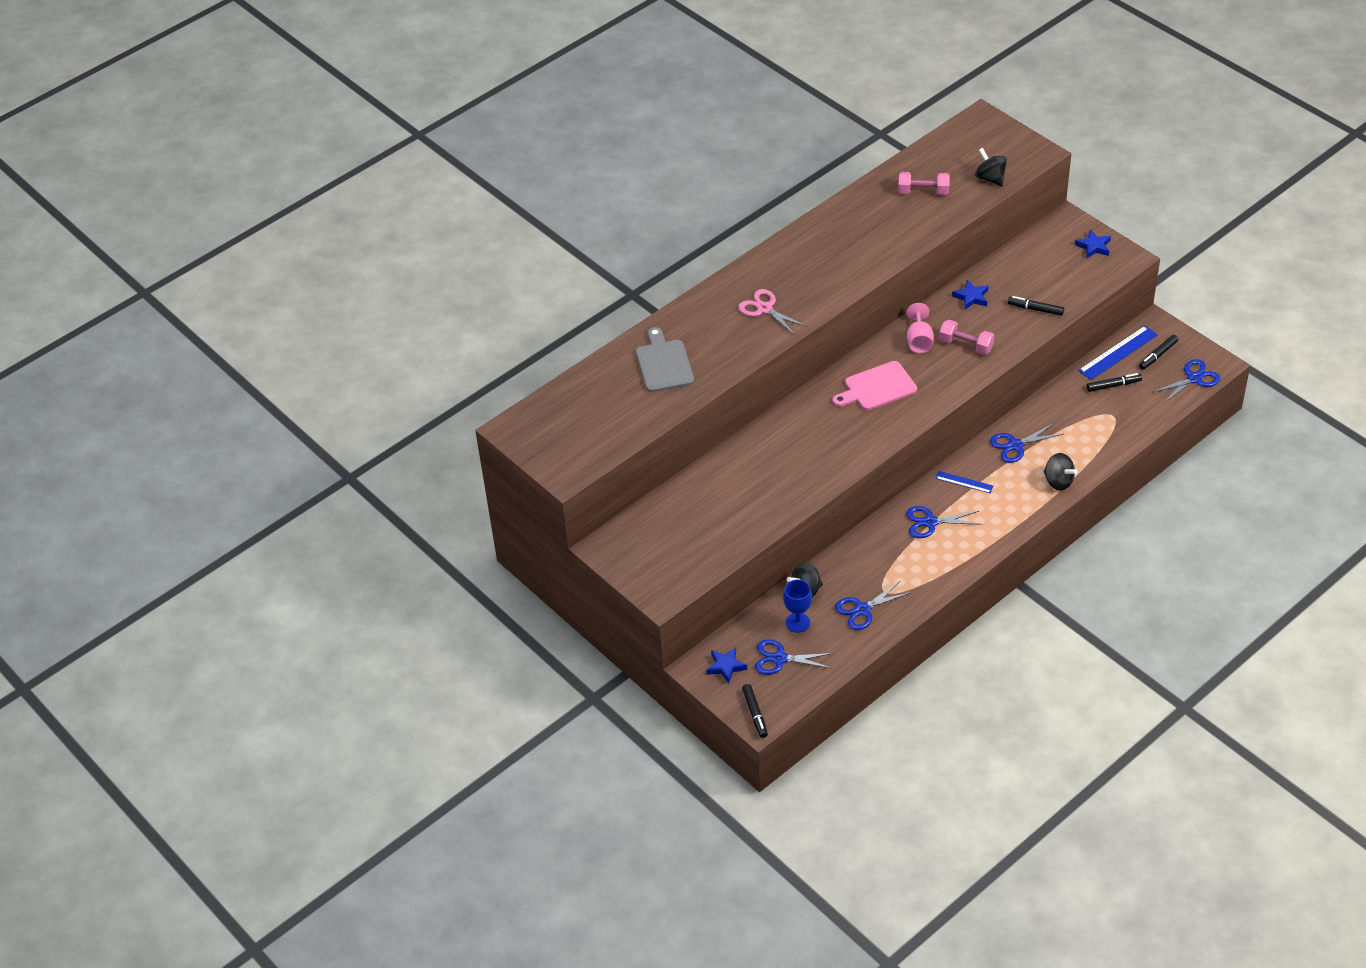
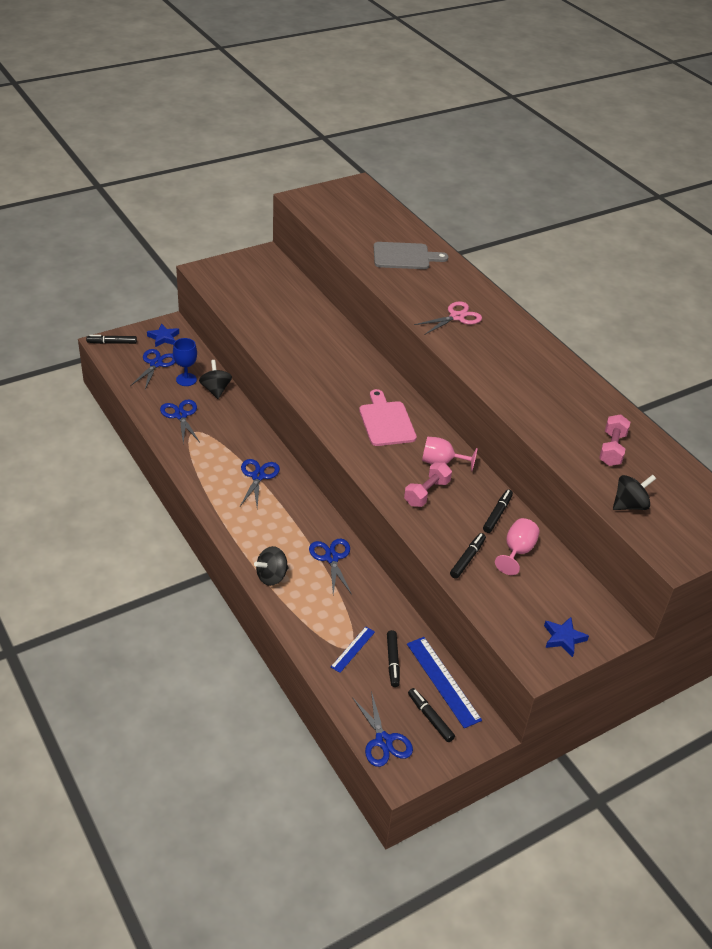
camera: 95 degrees right, 5 degrees down
(964, 482) = (297, 510): blue ruler -> blue ruler (353, 649)
(971, 297) = (497, 514): blue star -> black marker
(1011, 281) = (517, 551): none -> pink goblet

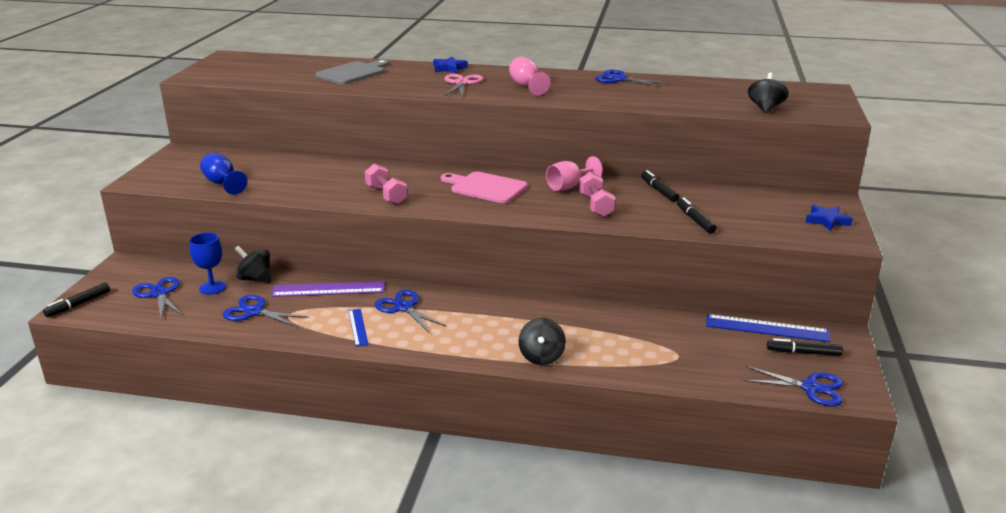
camera: 45 degrees left, 15 degrees down
(163, 338) = (133, 274): blue star -> blue star (449, 68)
(240, 429) = (328, 289): none -> purple ruler
(243, 304) = (222, 184): none -> blue goblet
(331, 558) = (559, 316): blue scissors -> blue scissors (619, 79)
(353, 649) = (683, 355): blue ruler -> blue ruler (358, 327)
(393, 661) = (719, 342): black marker -> none
(517, 551) = (710, 200): pink goblet -> pink goblet (527, 86)
(612, 449) = (696, 93): pink dumbbell -> pink dumbbell (386, 195)

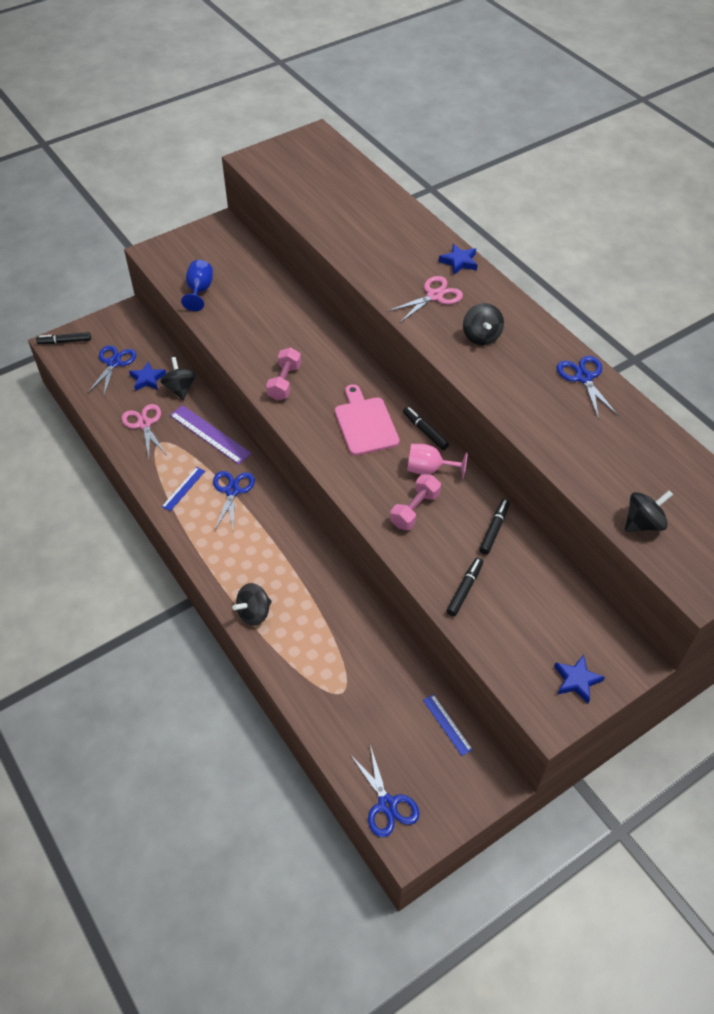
camera: 45 degrees right, 25 degrees up
(212, 287) = (147, 379): blue goblet -> blue star
(254, 312) = (144, 424): blue scissors -> pink scissors
(353, 73) = (371, 223): grey cutting board -> none
(527, 86) = (481, 336): pink goblet -> black spinning top
(767, 328) = (447, 724): blue ruler -> blue ruler, size x0.57
(803, 353) = (436, 771): black marker -> black marker (425, 431)

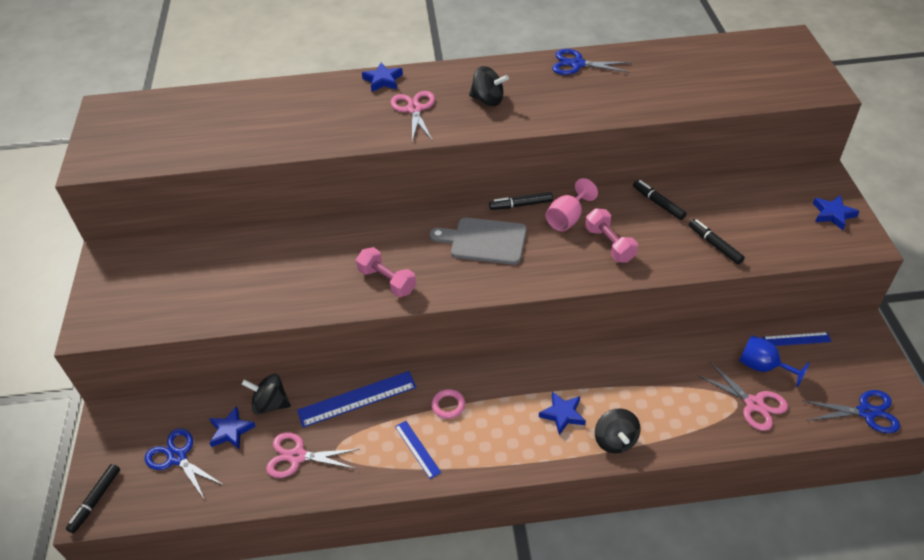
camera: 60 degrees left, 5 degrees down
(199, 291) = (193, 306): blue goblet -> blue goblet (763, 367)
(209, 434) = (357, 399): purple ruler -> blue ruler
(232, 491) = (448, 405): blue scissors -> pink ring
(262, 568) = (562, 414): none -> blue star
(347, 706) = (754, 404): none -> pink scissors
(365, 423) = (484, 241): pink cutting board -> grey cutting board
(643, 523) = (749, 91): black spinning top -> none

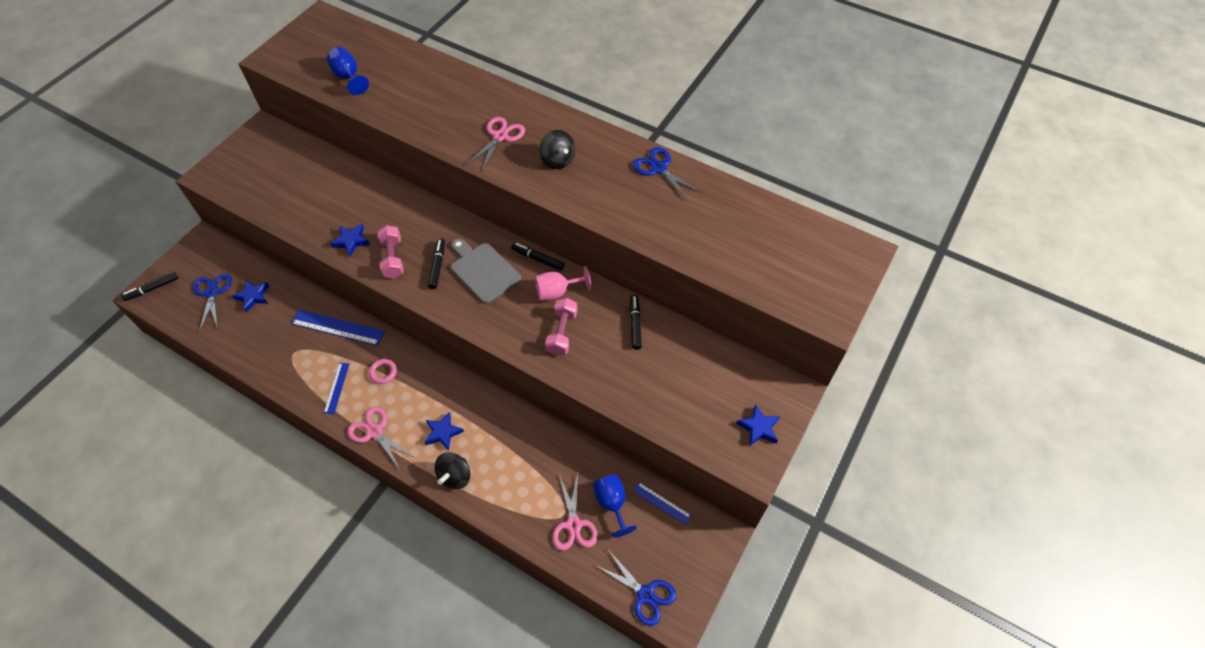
camera: 35 degrees right, 10 degrees up
(201, 138) = (348, 77): none -> blue goblet
(270, 404) = (289, 294): black spinning top -> none
(297, 456) = (270, 340): pink scissors -> pink scissors (374, 432)
(383, 80) = (507, 98): blue star -> blue star (351, 241)
(714, 245) = (635, 387): black marker -> black marker (437, 266)

